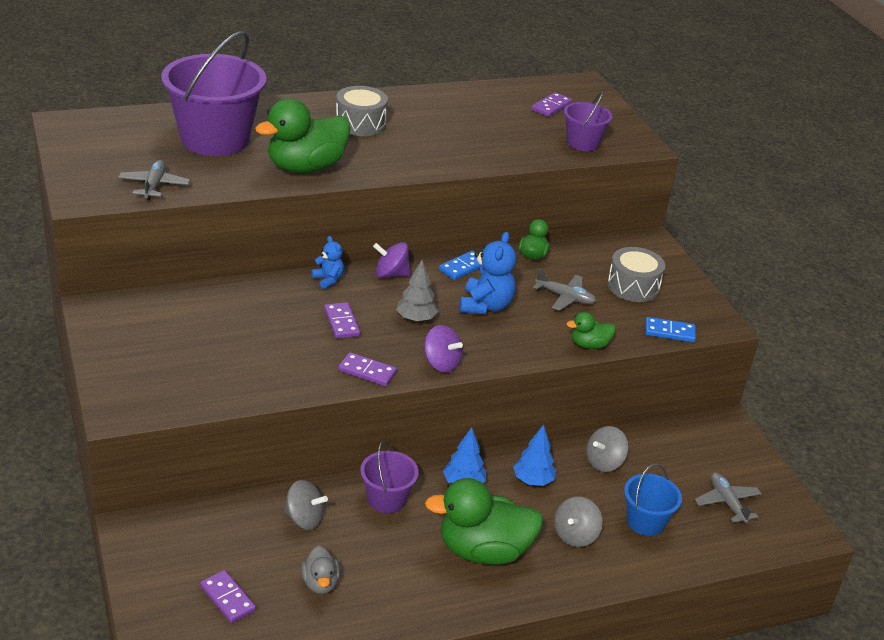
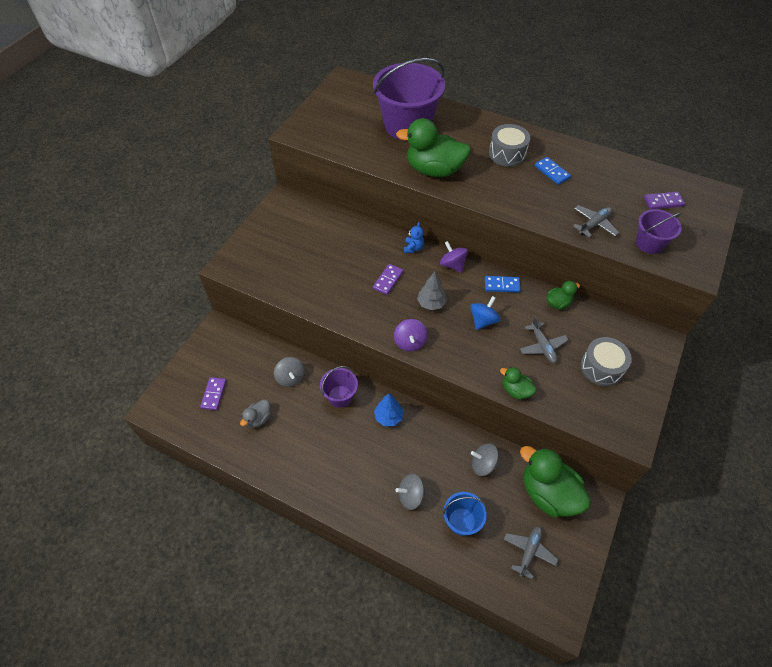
camera: 50 degrees right, 20 degrees up
(154, 185) = (339, 142): grey plane -> grey plane (594, 224)
(367, 372) = (364, 320): purple domino -> none
(483, 551) = (352, 464): green duck -> green duck (548, 493)
(485, 306) = (483, 320): blue teddy bear -> blue spinning top
(532, 480) = (428, 444): blue tree -> none
(669, 332) = (585, 418): blue domino -> blue domino (552, 172)

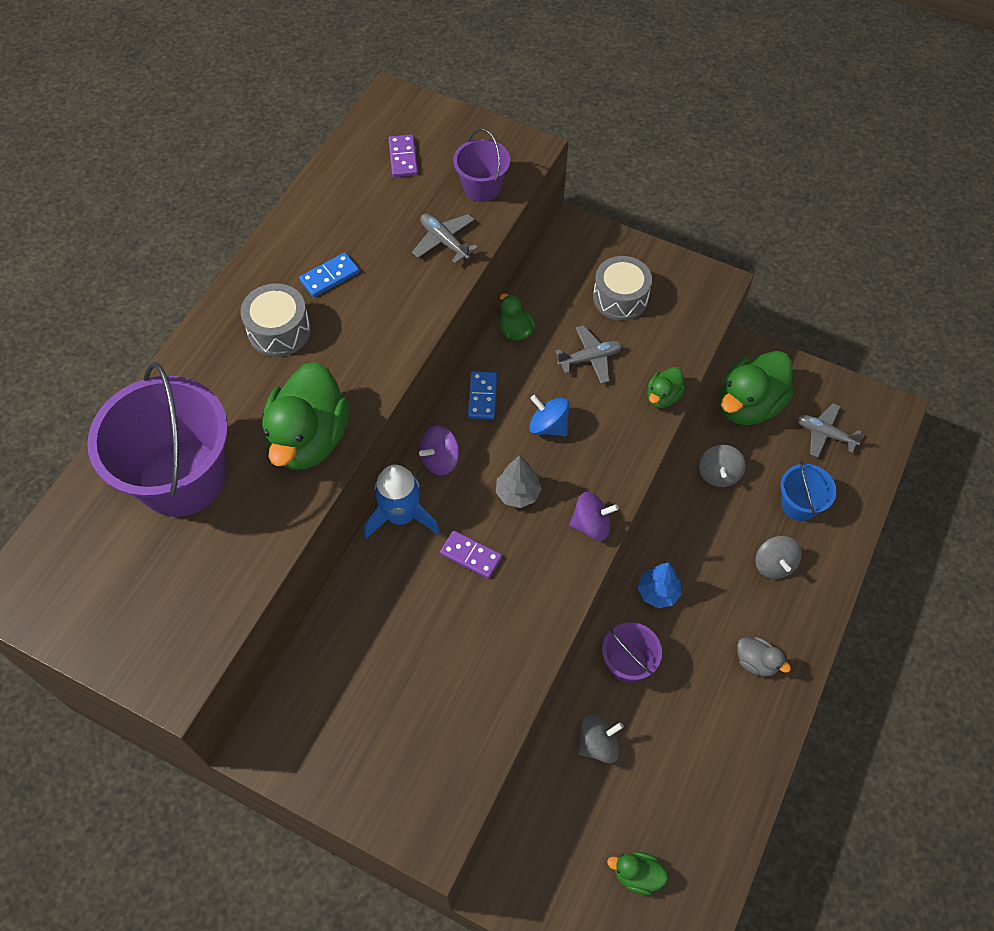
camera: 90 degrees left, 5 degrees up
(214, 394) = (636, 875): purple domino -> green duck
(258, 419) = (676, 790): grey duck -> grey duck (756, 662)
(413, 248) = (401, 516): blue teddy bear -> blue rocket

